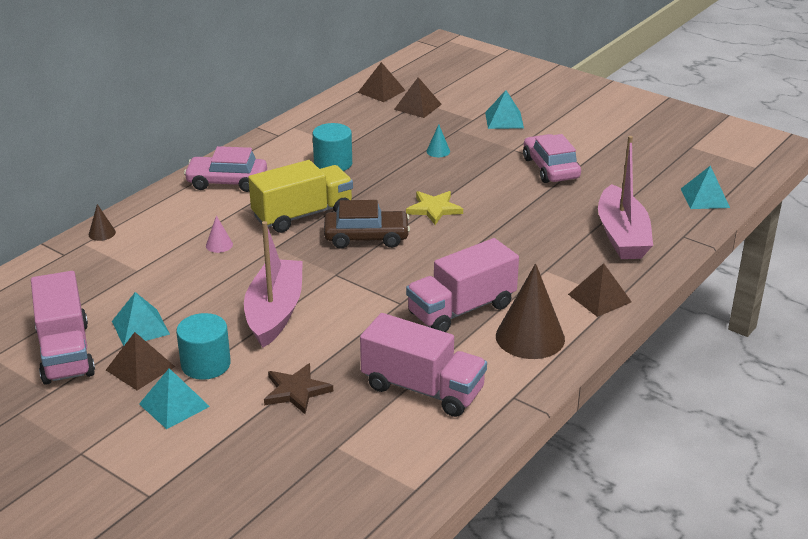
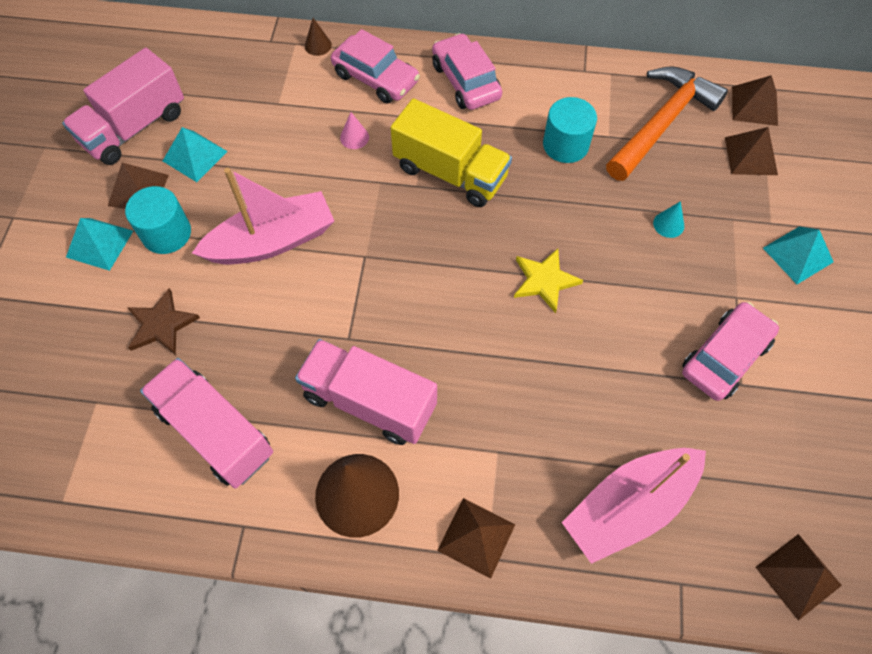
camera: 60 degrees right, 30 degrees up
(172, 217) = (376, 78): none -> pink car
(357, 125) = (662, 123): none -> orange hammer
(366, 237) = (447, 247): brown car -> none
(422, 389) = (215, 432): pink truck -> pink truck turned 135 degrees clockwise
(704, 198) = (798, 576): turquoise pyramid -> brown pyramid

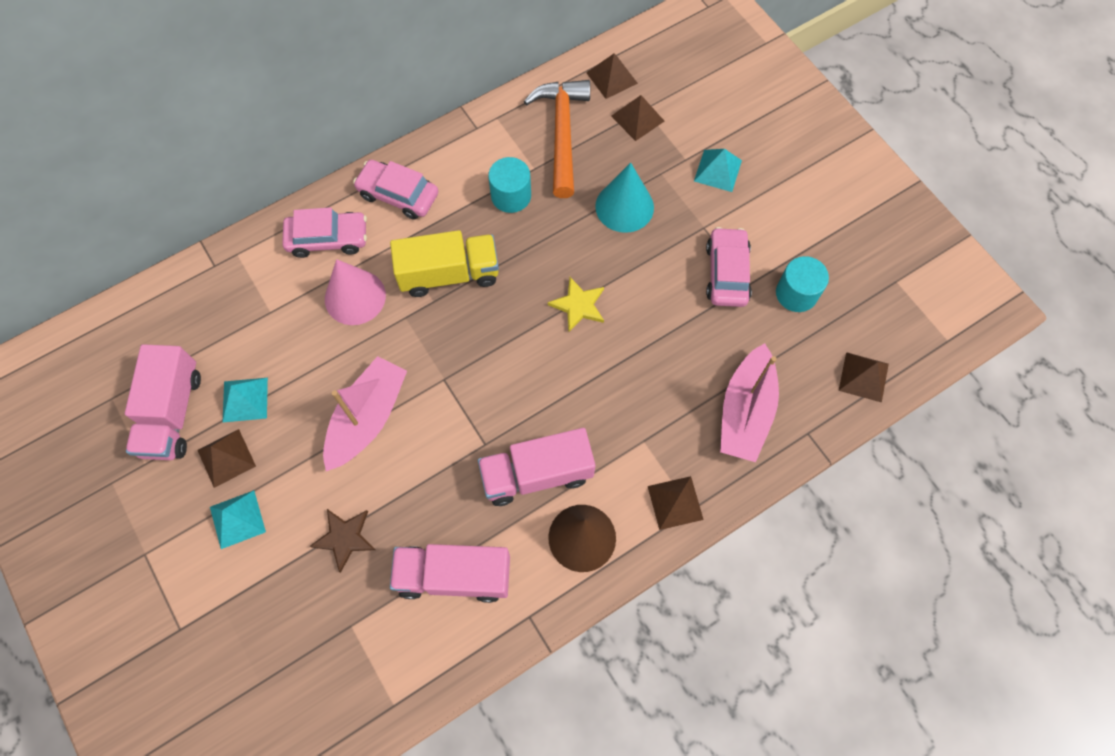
camera: 40 degrees left, 5 degrees up
(166, 233) = (282, 472): turquoise cylinder -> turquoise cylinder (796, 293)
(318, 45) = (257, 243): brown cone -> none
(354, 137) = (355, 297): pink cone -> pink cone, size x2.29
(668, 224) = (624, 206): turquoise cone -> turquoise cone, size x2.29

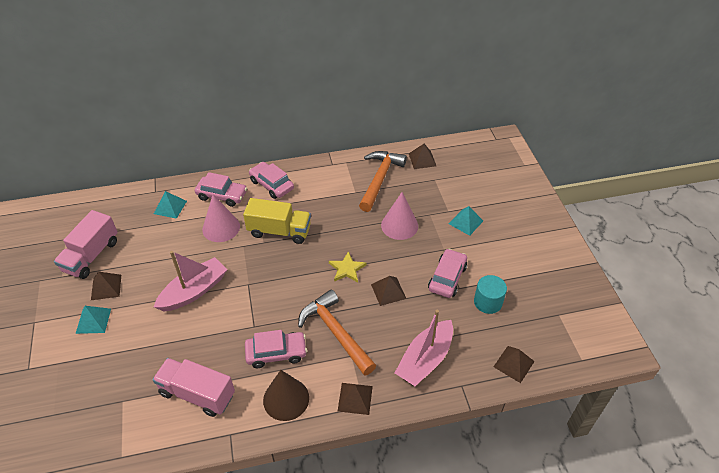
camera: 20 degrees right, 20 degrees down
(245, 399) = (133, 261): turquoise pyramid -> turquoise pyramid (170, 207)
(344, 538) = (146, 351): brown star -> none
(511, 196) = (335, 202): turquoise cylinder -> none
(537, 474) = (276, 353): pink truck -> pink car
(606, 413) = (335, 332): none -> orange hammer
(624, 206) = (399, 225): turquoise cone -> pink cone
(637, 118) = (428, 183): brown pyramid -> brown pyramid (388, 291)

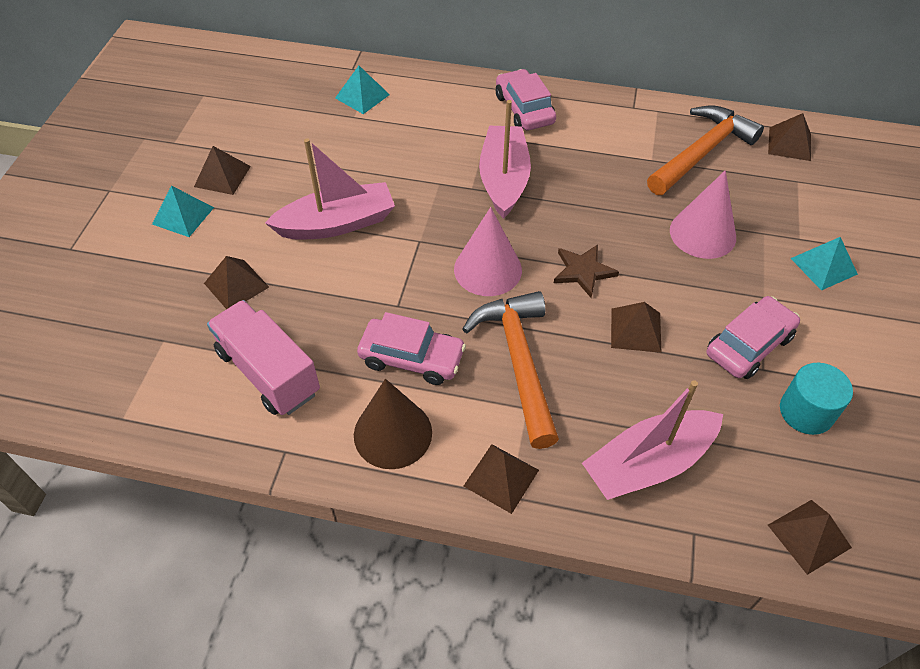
camera: 25 degrees right, 5 degrees up
(91, 256) = (225, 128): pink truck -> none
(150, 350) = (236, 285): none -> brown pyramid
(221, 228) = (419, 147): pink cone -> pink cone (487, 269)
(222, 195) = (443, 102): pink car -> none
(279, 231) = (504, 180): yellow truck -> pink boat
(347, 269) = (583, 271): yellow star -> brown star

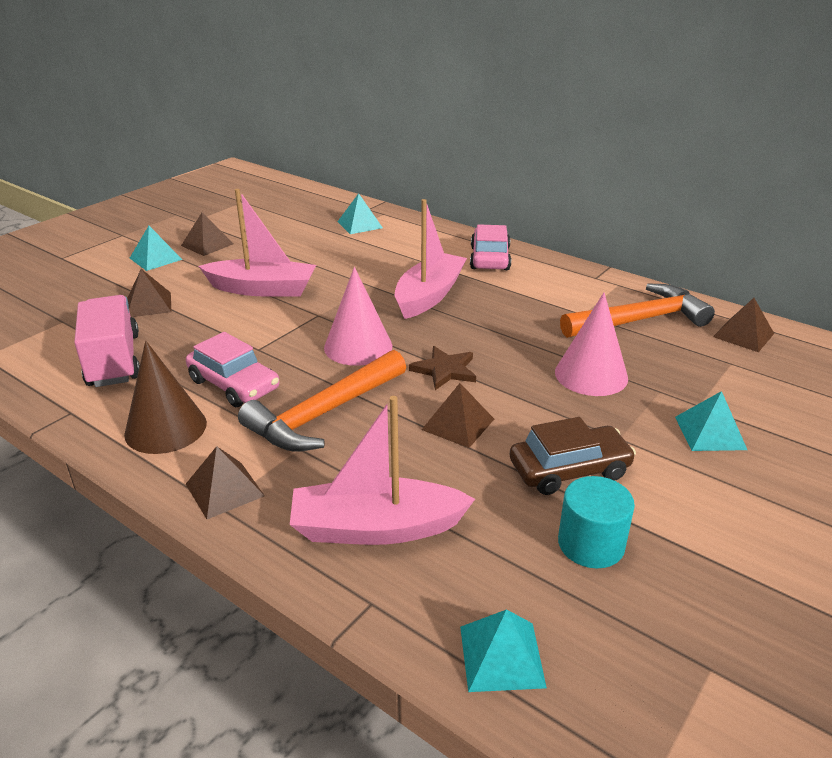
camera: 25 degrees right, 20 degrees down
(518, 362) = (323, 414): orange hammer -> orange hammer turned 150 degrees counterclockwise
(748, 345) = (569, 470): pink car -> brown car
(809, 536) = (501, 656): brown pyramid -> turquoise pyramid

